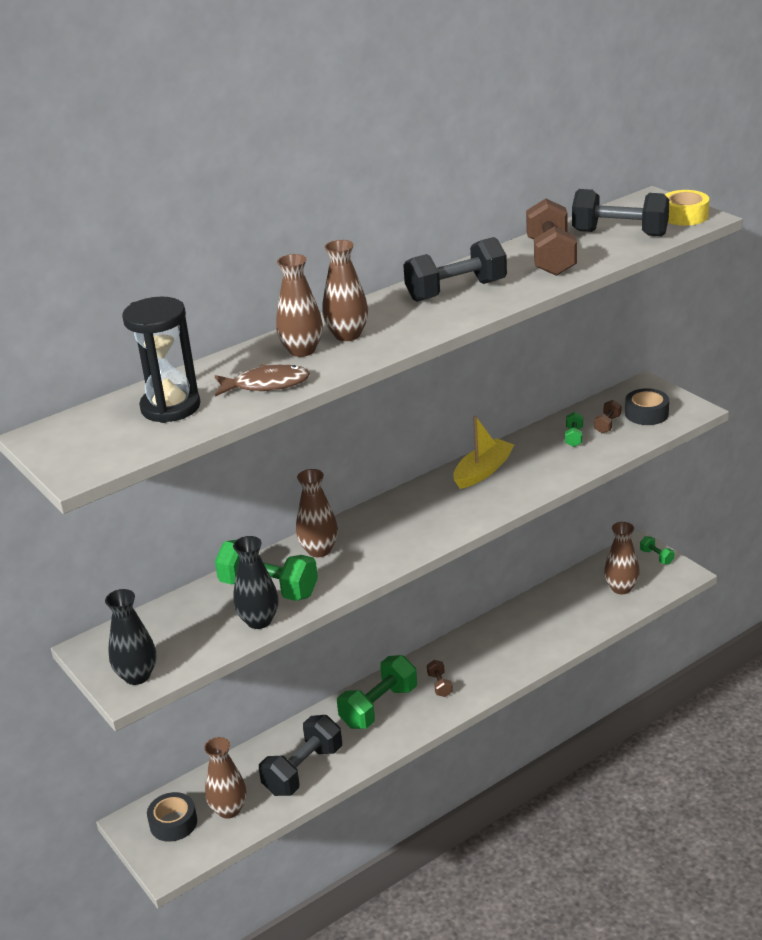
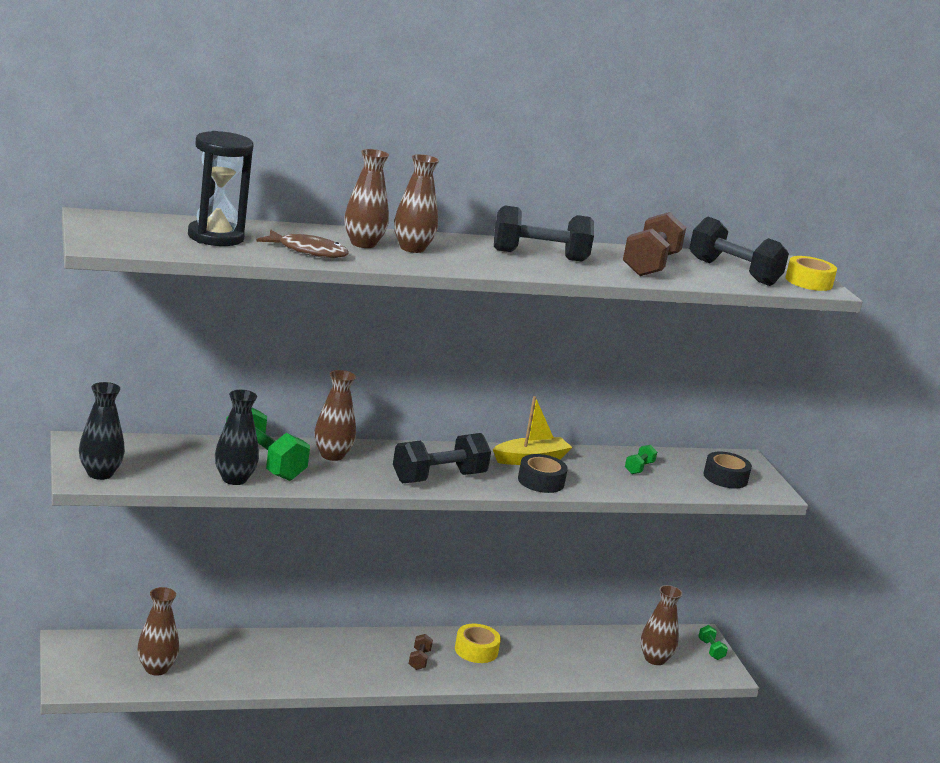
camera: 15 degrees right, 10 degrees down
(173, 823) = (102, 657): black tape -> black tape (541, 481)
(303, 770) = (244, 669): black dumbbell -> black dumbbell (438, 478)
(379, 707) = (350, 652): green dumbbell -> none
(478, 651) = (476, 650): none -> yellow tape
(607, 424) = (680, 471): brown dumbbell -> none

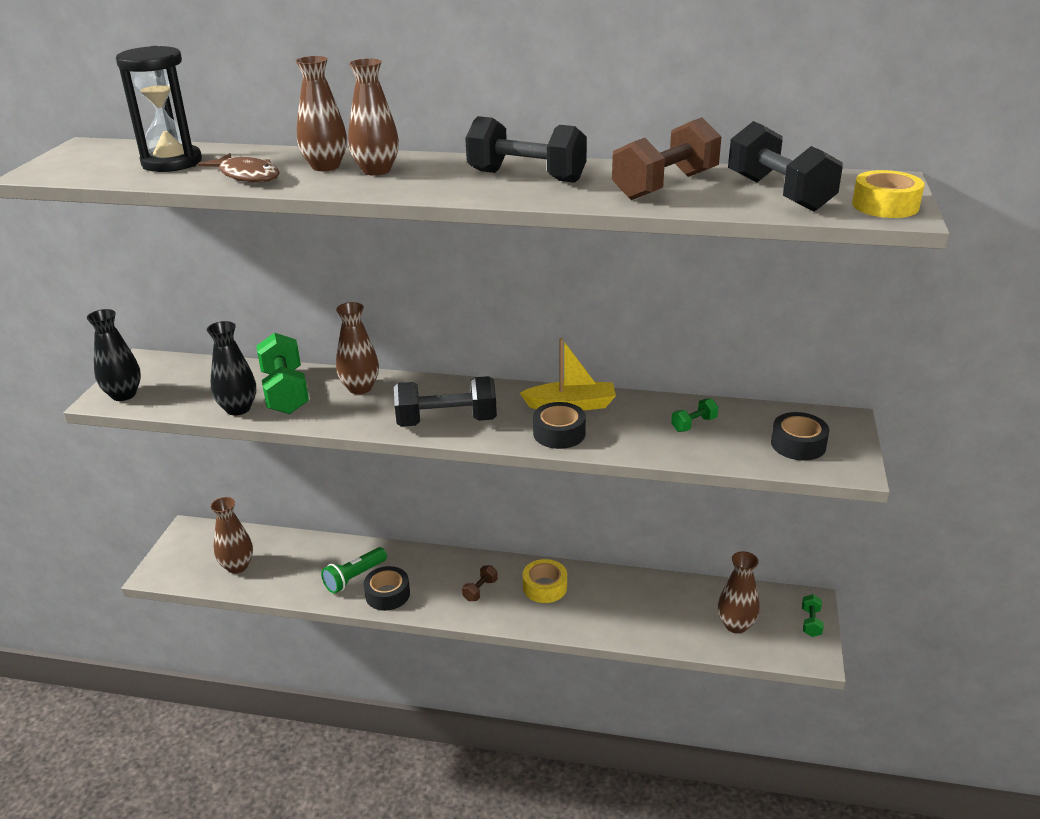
camera: 30 degrees right, 10 degrees up
(289, 664) = (354, 578): none -> green flashlight
(334, 674) = (387, 594): none -> black tape

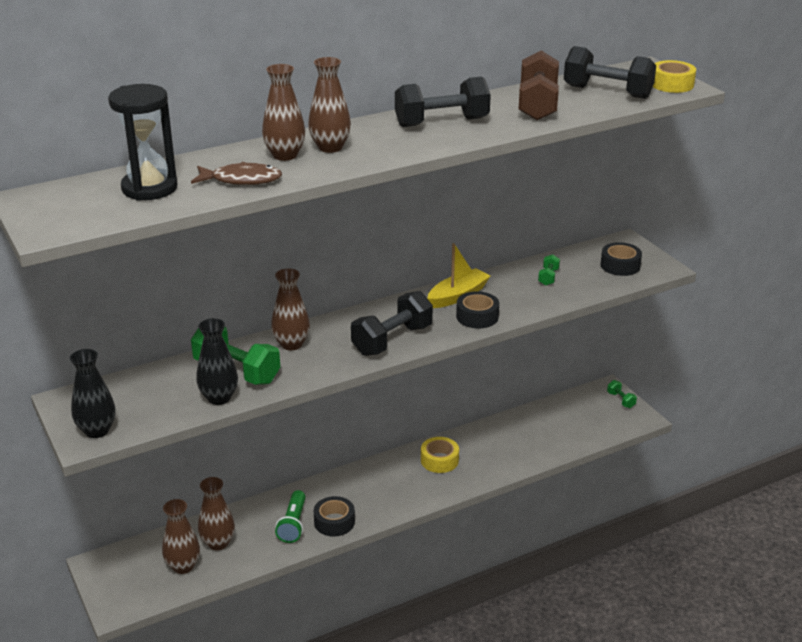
camera: 40 degrees left, 0 degrees up
(480, 590) = (398, 485): brown dumbbell -> none
(736, 625) = (582, 423): brown vase -> brown vase (218, 543)

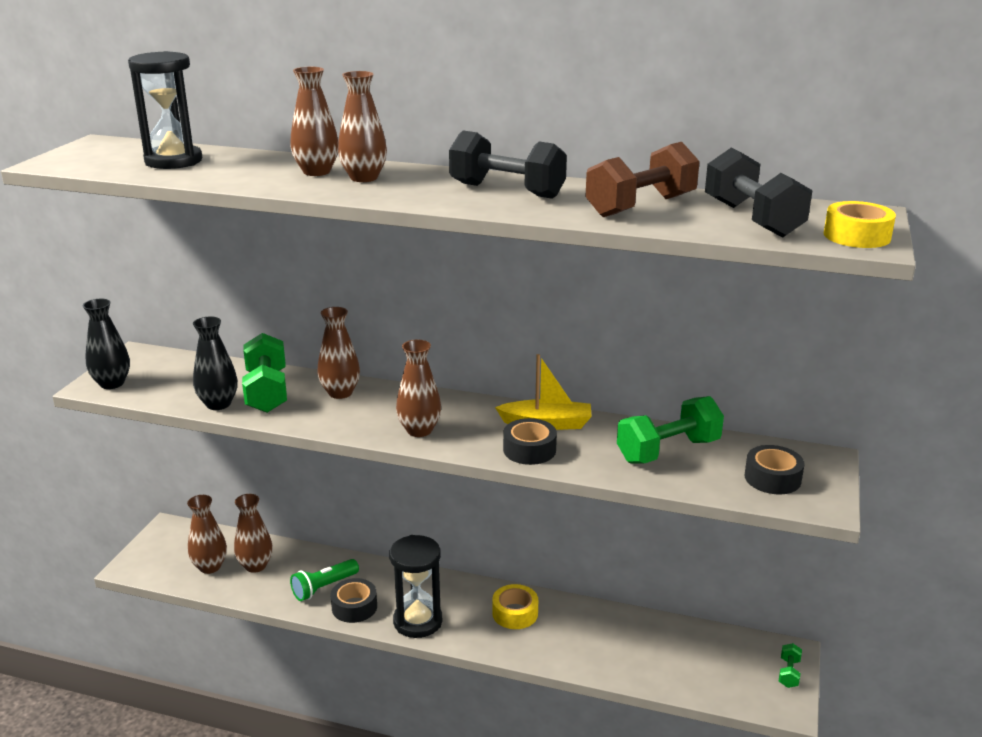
camera: 45 degrees right, 5 degrees down
(241, 180) = (240, 176): brown fish -> none
(389, 503) = (418, 621): none -> black hourglass
(392, 340) = (419, 430): black dumbbell -> brown vase
(548, 277) = (668, 451): green dumbbell -> green dumbbell, size x2.14

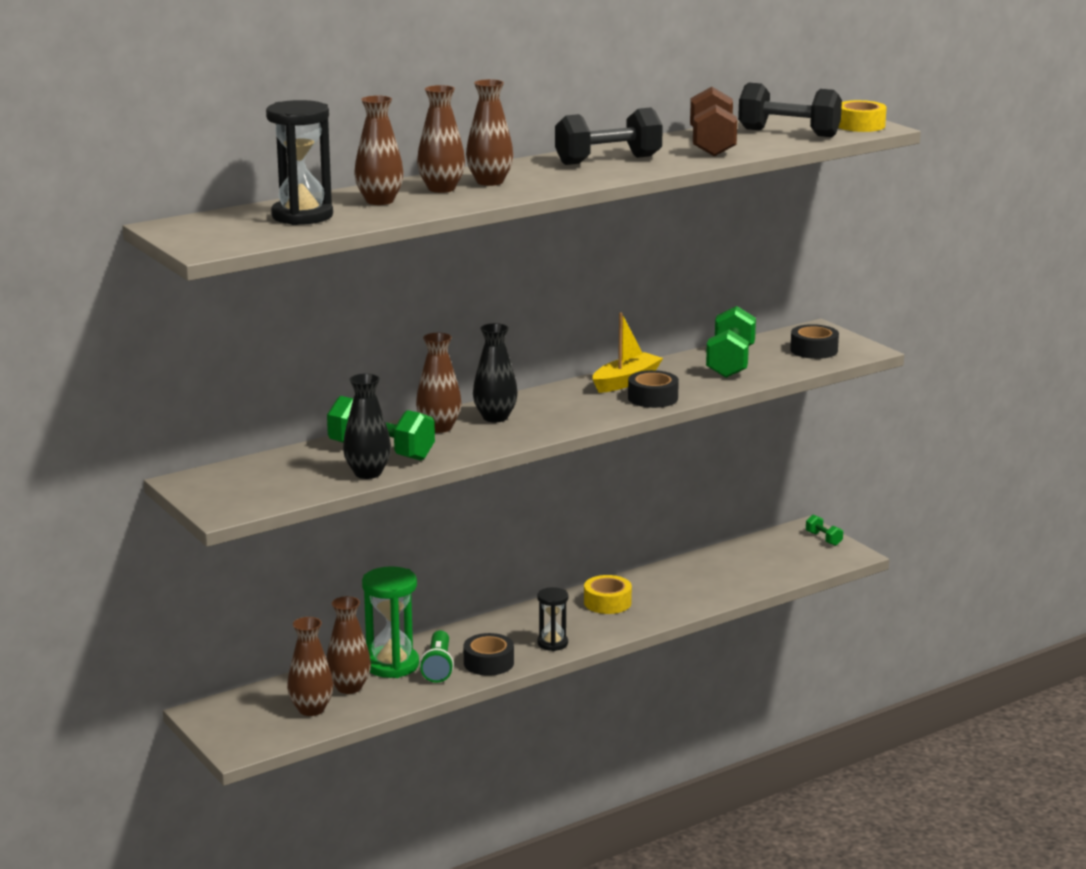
camera: 50 degrees left, 5 degrees down
(112, 383) = (234, 503): black vase -> black vase (495, 417)
(305, 566) = (392, 665): none -> green hourglass
(418, 621) = (552, 643): black hourglass -> black hourglass, size x0.58
(419, 430) = (557, 420): brown vase -> brown vase (379, 201)

